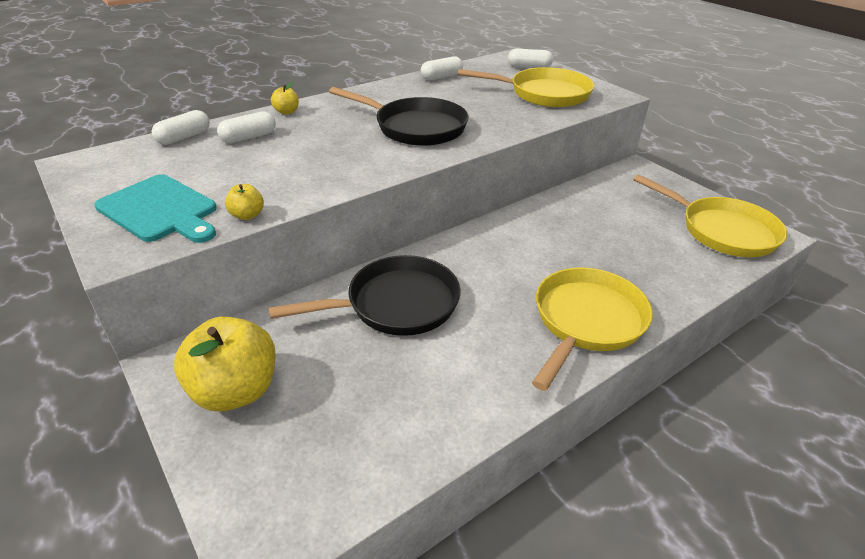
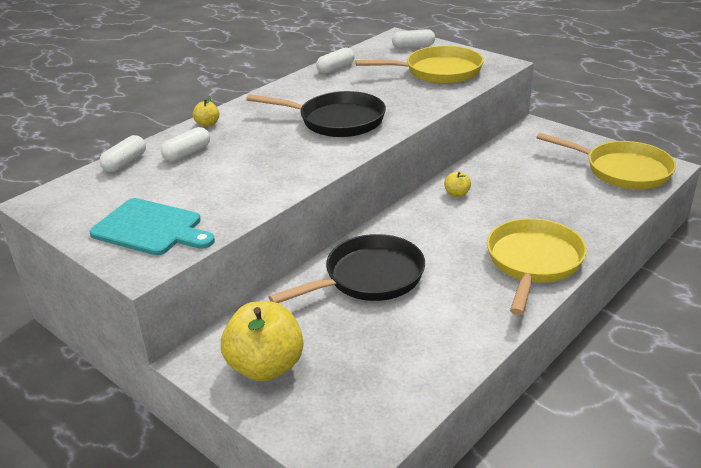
camera: 10 degrees left, 5 degrees down
(247, 215) = (231, 220): yellow apple -> yellow apple (457, 194)

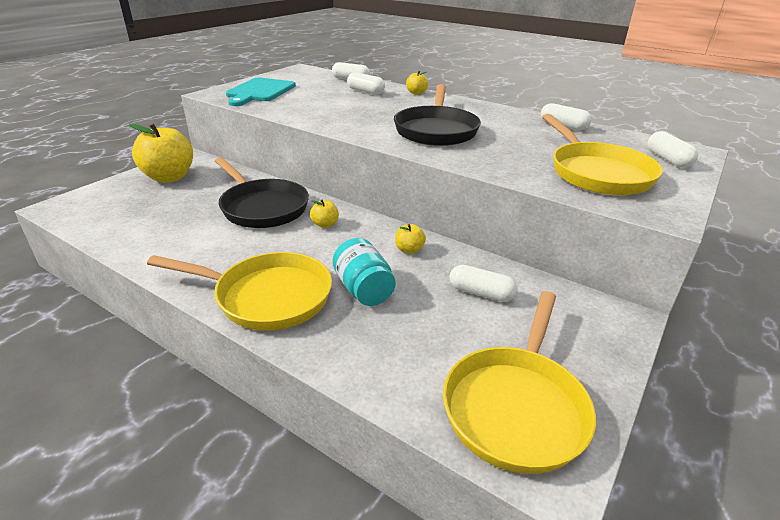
camera: 80 degrees right, 0 degrees up
(410, 236) = (325, 224): none -> yellow apple
(515, 169) = (481, 293): none -> white capsule
(517, 216) = (363, 290): none -> turquoise jar

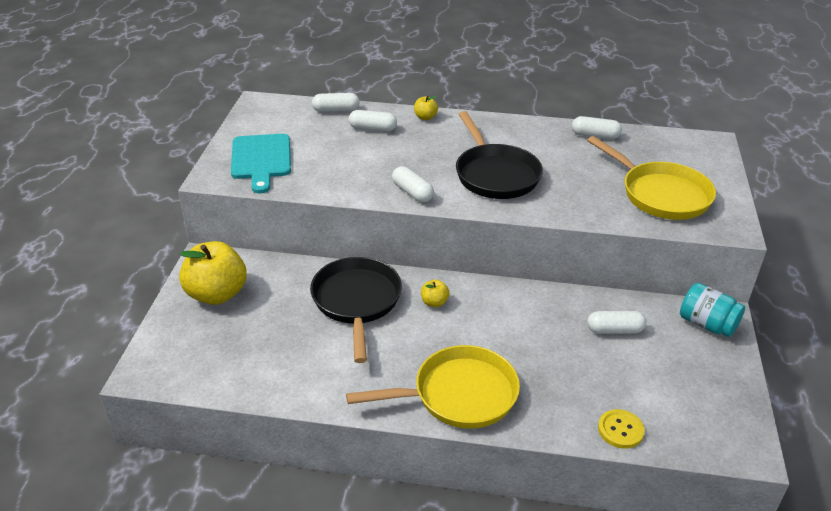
camera: 25 degrees left, 5 degrees up
(262, 207) = (357, 302): black pan -> black pan turned 120 degrees counterclockwise
(363, 290) = (527, 359): turquoise jar -> turquoise jar (707, 324)
(401, 387) = (620, 430): none -> yellow button
(409, 250) = (529, 306): yellow apple -> none
(516, 406) = (699, 414): yellow pan -> none
(668, 159) = (700, 160): white capsule -> white capsule (412, 192)

